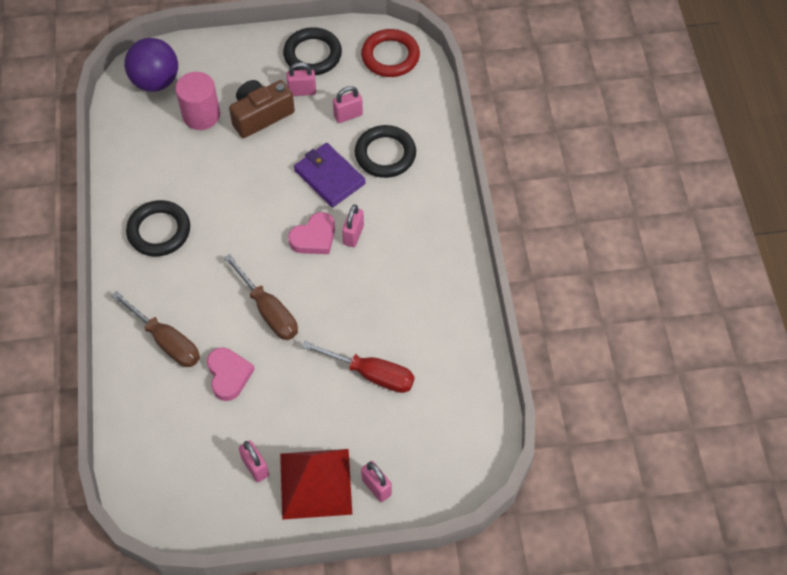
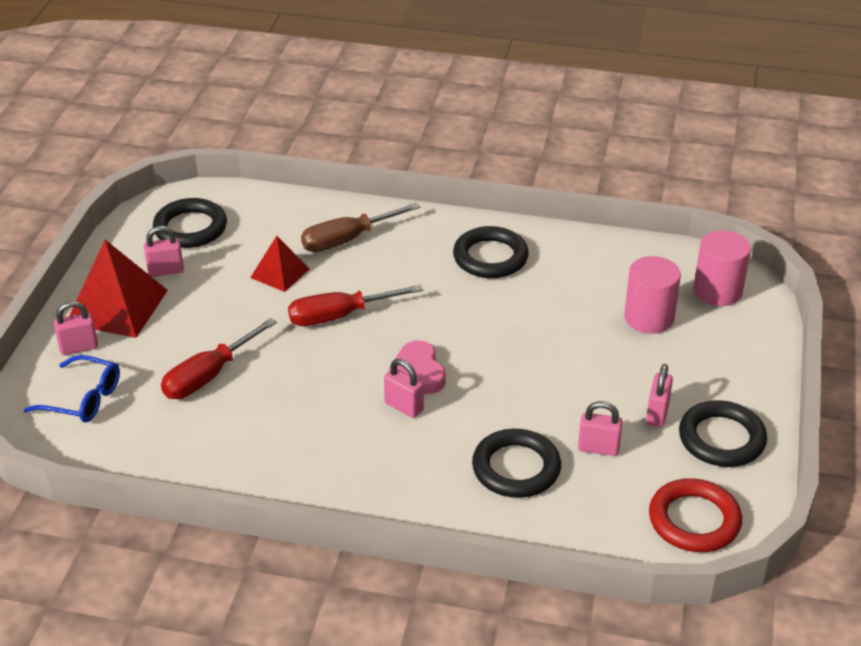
camera: 110 degrees right, 20 degrees down
(156, 81) = (717, 291): purple ball -> pink cylinder
(187, 475) = (190, 228): none -> black ring
(228, 375) = (280, 273): pink heart -> red pyramid
(261, 115) = (629, 367): brown camera -> none
(268, 310) = (340, 316): brown screwdriver -> red screwdriver
(329, 177) = (503, 406): purple wallet -> none
(348, 115) = (598, 448): pink padlock -> pink padlock turned 75 degrees counterclockwise
(432, 452) = (83, 399): none -> blue glasses

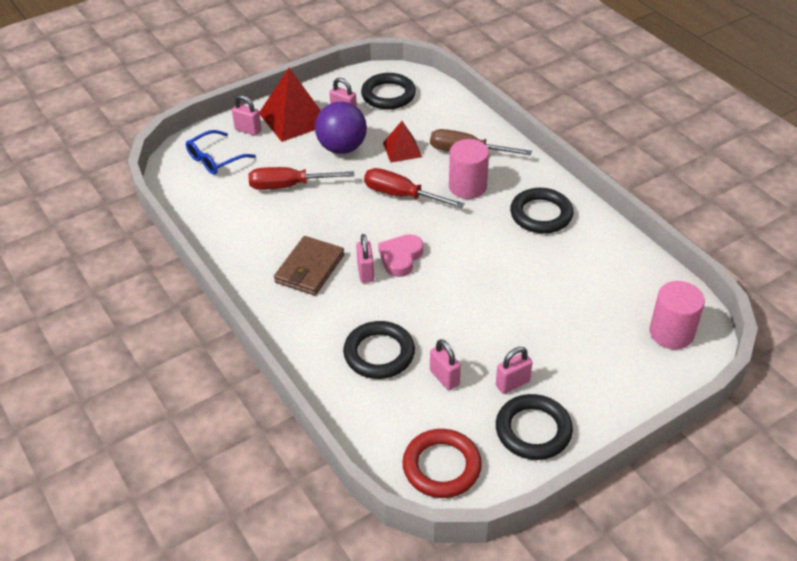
camera: 45 degrees right, 5 degrees up
(83, 399) = (215, 159): blue glasses -> blue glasses turned 75 degrees clockwise
(214, 306) = (342, 148): none -> purple ball
(344, 439) = (310, 268): none -> brown wallet
(649, 318) = (594, 319): pink cylinder -> pink cylinder (467, 187)

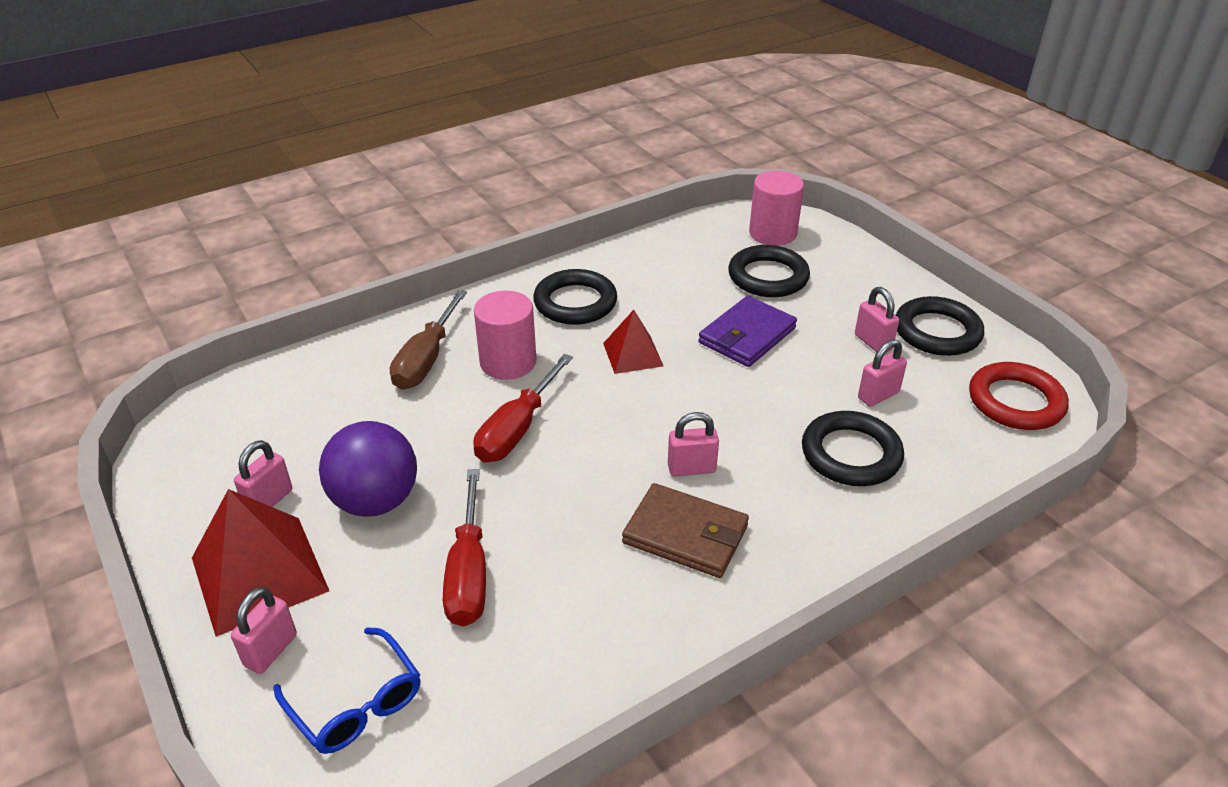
camera: 90 degrees left, 5 degrees down
(388, 95) = (239, 442): black ring -> black ring (768, 277)
(400, 258) = (659, 431): pink heart -> none
(402, 150) = (401, 427): red pyramid -> red pyramid (633, 354)
(512, 307) = (747, 335): none -> purple wallet

